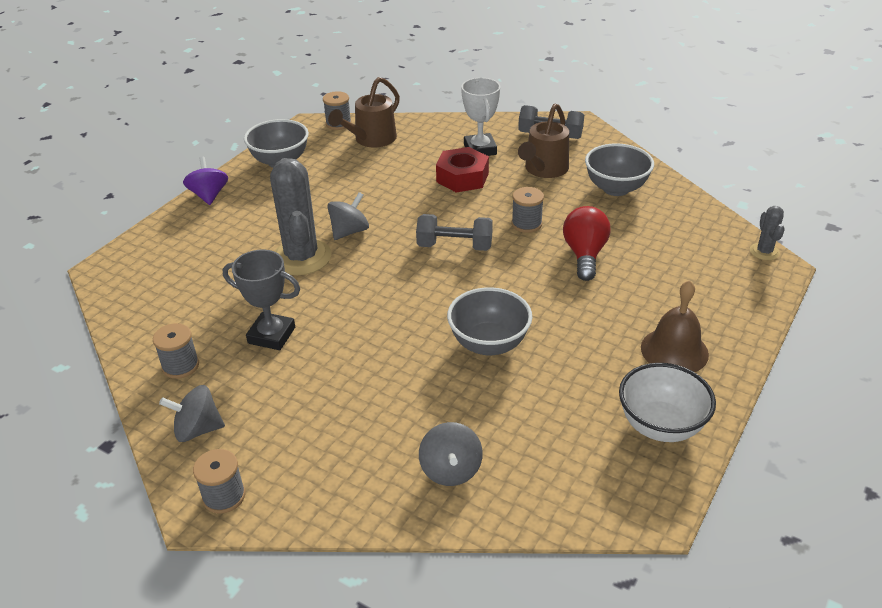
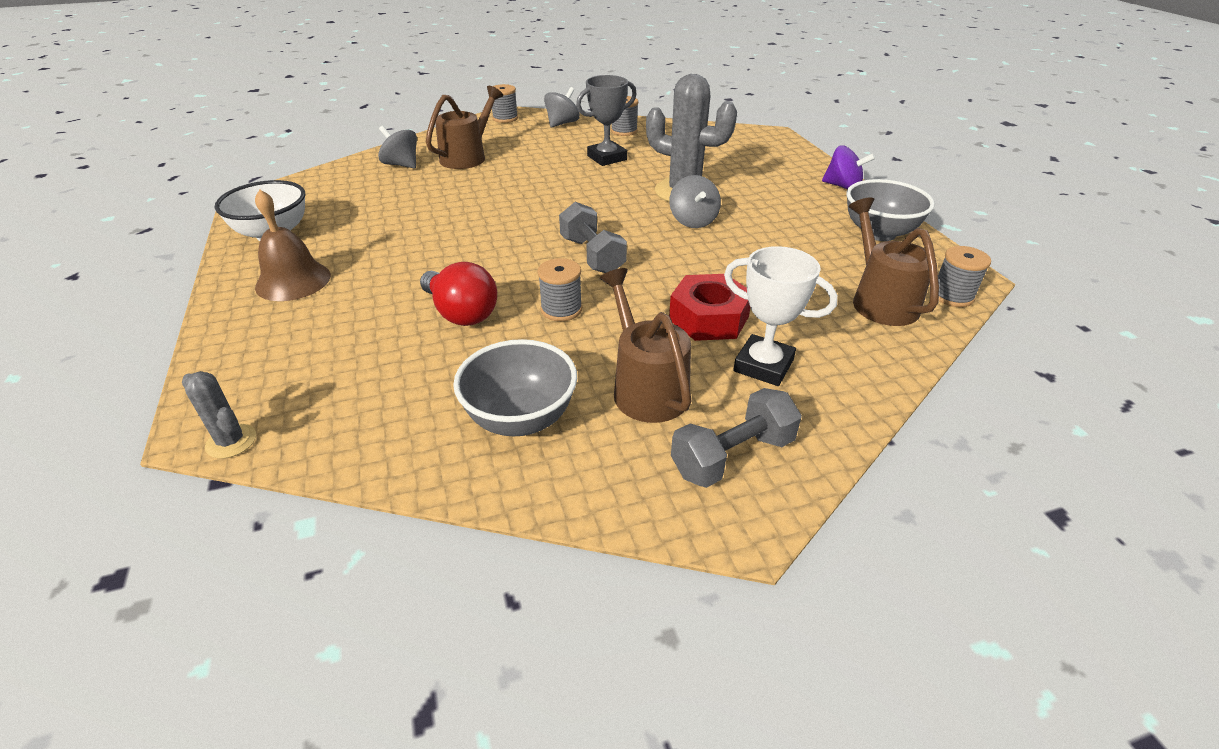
camera: 130 degrees right, 0 degrees up
(373, 434) = (468, 156): none -> brown watering can
(454, 246) = (592, 255): grey dumbbell -> grey dumbbell turned 75 degrees counterclockwise
(489, 344) = (458, 216): grey bowl -> none

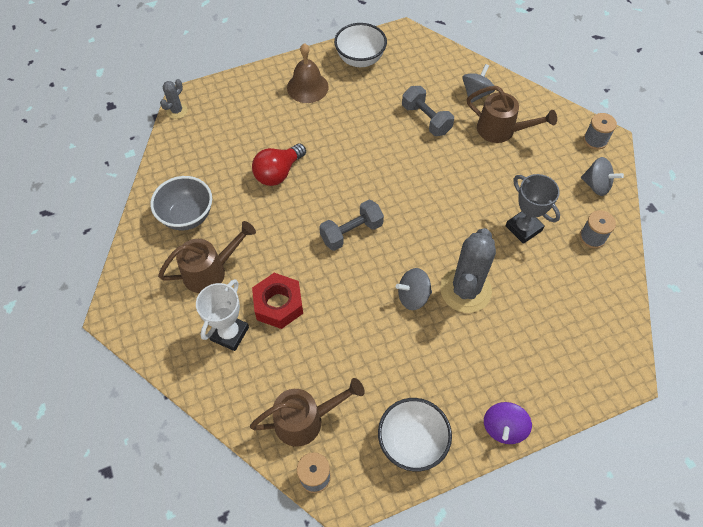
camera: 85 degrees right, 20 degrees up
(561, 309) = (284, 222): grey spool -> none
(732, 456) = (155, 312): grey dumbbell -> grey dumbbell (426, 119)
(879, 233) = (412, 442): grey bowl -> white bowl

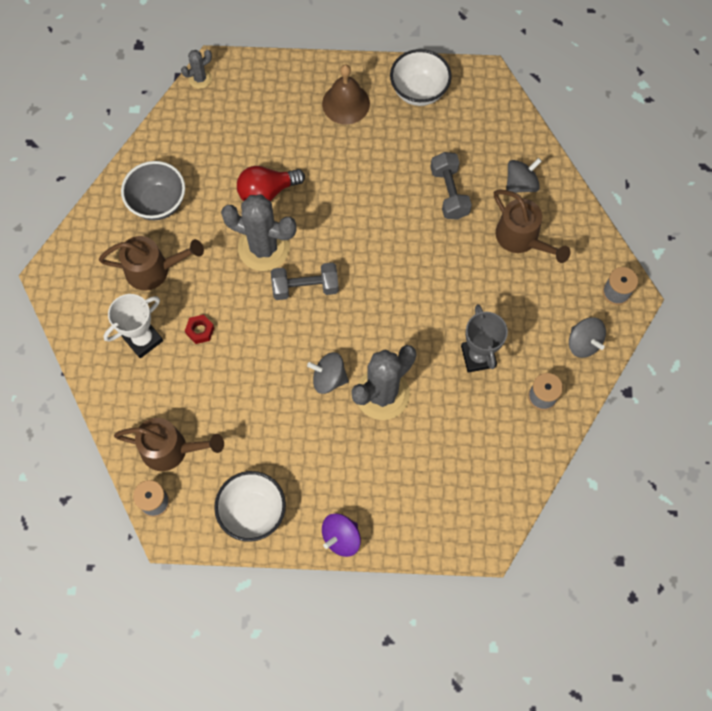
camera: 25 degrees right, 10 degrees up
(278, 304) = (200, 331): red nut -> red nut, size x0.53
(299, 216) = (264, 248): none -> grey cactus

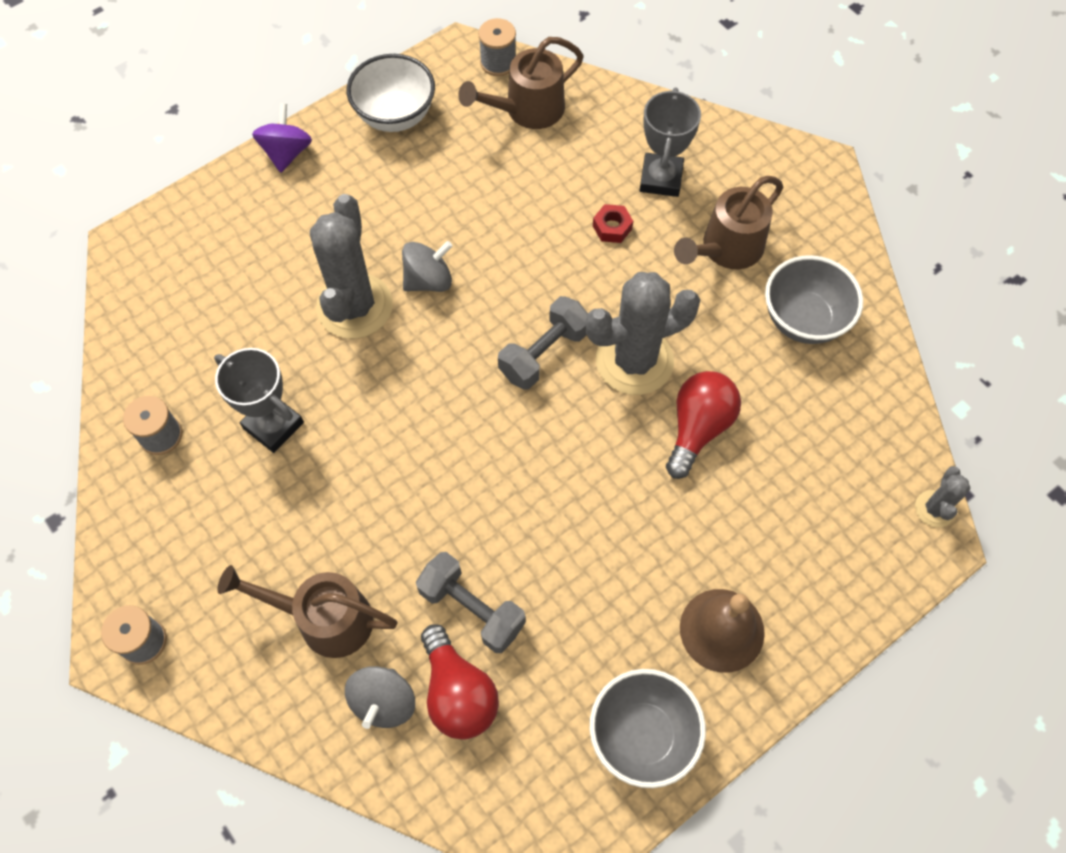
camera: 140 degrees right, 5 degrees down
(143, 339) = (661, 179): white trophy -> grey trophy
(419, 91) = (642, 735): white bowl -> grey bowl
(484, 163) = (458, 693): none -> red light bulb
(583, 343) = (148, 538): grey spinning top -> none

